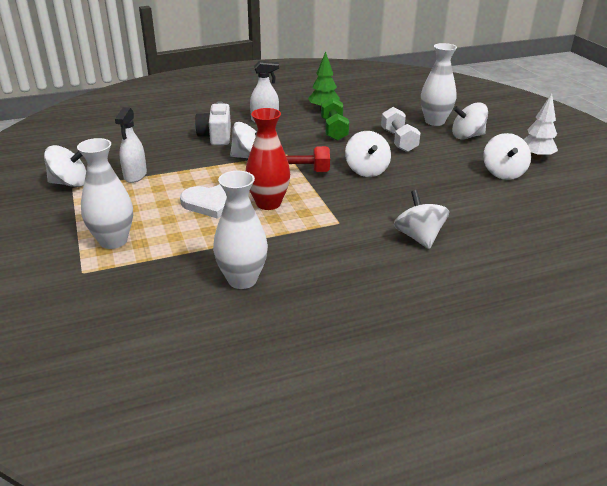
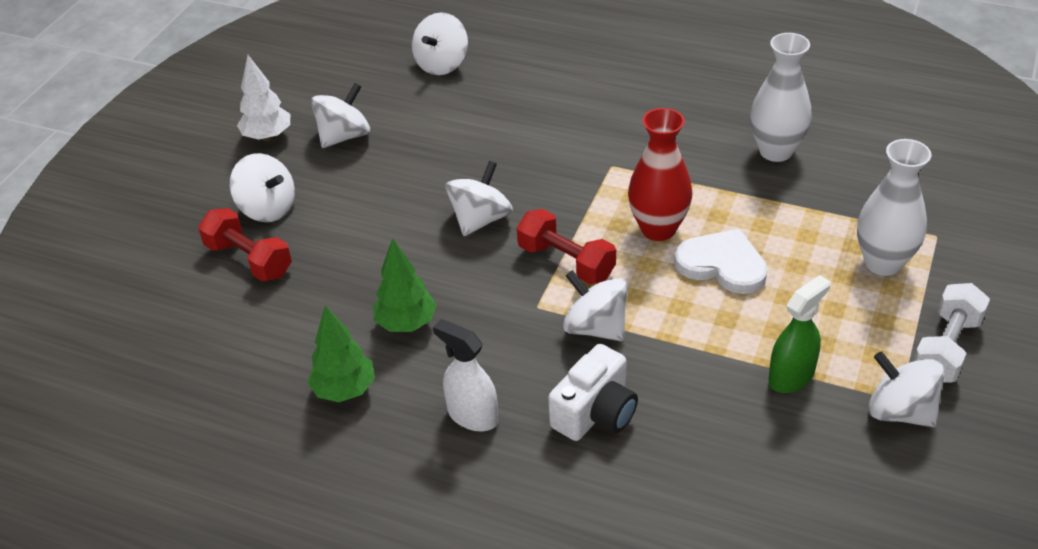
camera: 135 degrees left, 10 degrees up
(135, 175) = (791, 376): white spray bottle -> green spray bottle
(334, 130) = (406, 323): green dumbbell -> green tree
(398, 140) = (360, 249): white dumbbell -> white dumbbell (946, 348)
(418, 237) = (559, 113): white spinning top -> white spinning top (442, 64)
(434, 121) = (249, 260): white vase -> red dumbbell

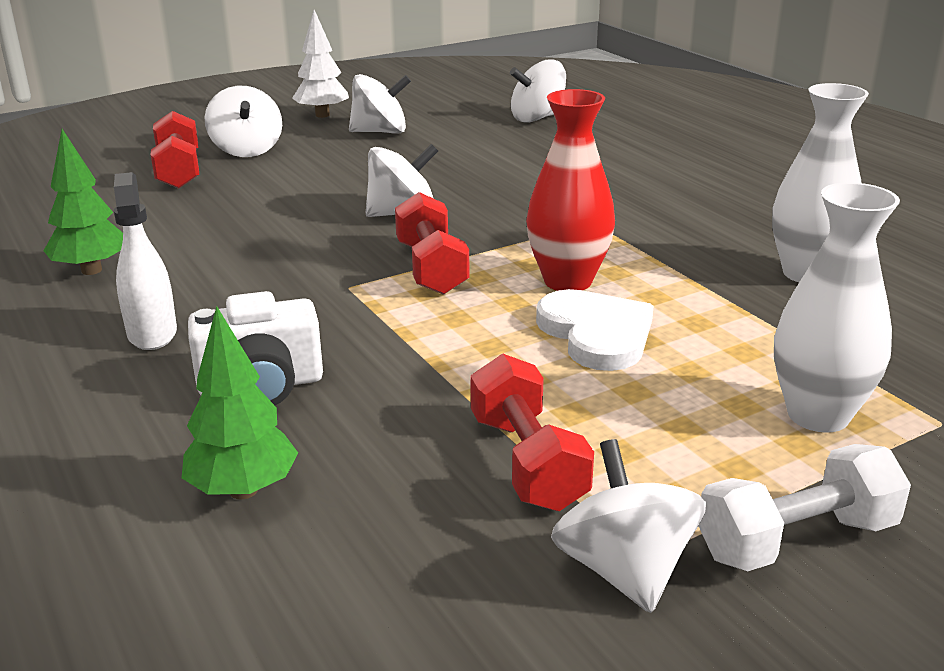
camera: 35 degrees right, 15 degrees down
(406, 323) = (218, 251): green tree -> green tree (244, 490)
(595, 327) = (376, 324): white spinning top -> none
(791, 376) = (527, 462): green spray bottle -> red dumbbell

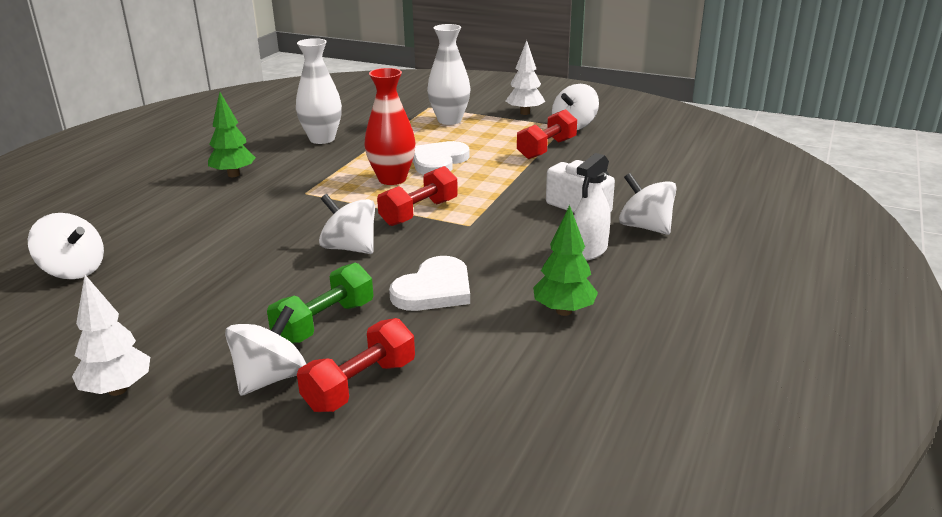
camera: 125 degrees left, 0 degrees up
(244, 490) = (639, 182): green tree -> green tree (233, 175)
(248, 228) = (434, 289): none -> white heart
(284, 177) = (324, 322): none -> green dumbbell
(380, 132) = (162, 329): white spinning top -> white spinning top (645, 227)
(796, 539) = (525, 113): white dumbbell -> white tree

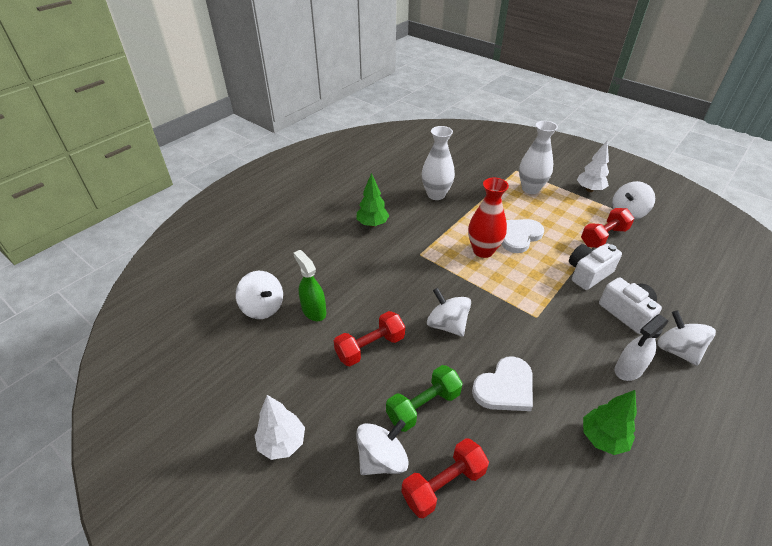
camera: 15 degrees right, 15 degrees up
(154, 263) = (314, 311): none -> green spray bottle
(419, 212) = (500, 294): red dumbbell -> red dumbbell (370, 347)
(530, 181) = (588, 273): none -> white camera

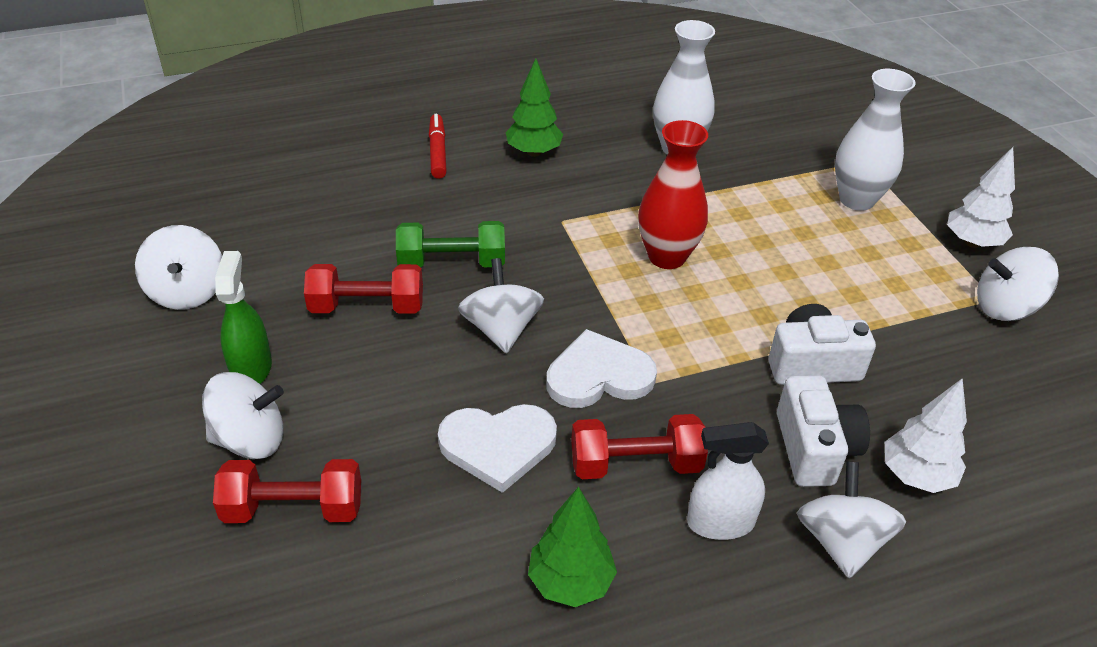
camera: 30 degrees right, 0 degrees up
(263, 307) = (282, 198): white spinning top -> white spinning top (187, 292)
(282, 443) = (156, 360): white tree -> white tree (916, 475)
(314, 311) = (340, 230): green spray bottle -> green spray bottle (251, 368)
(324, 244) = (438, 152): none -> red marker
(423, 406) = (362, 409): green dumbbell -> green dumbbell (452, 263)
(519, 236) = (751, 261): white heart -> white heart (598, 375)
(603, 237) = (909, 324): red dumbbell -> red dumbbell (635, 464)

